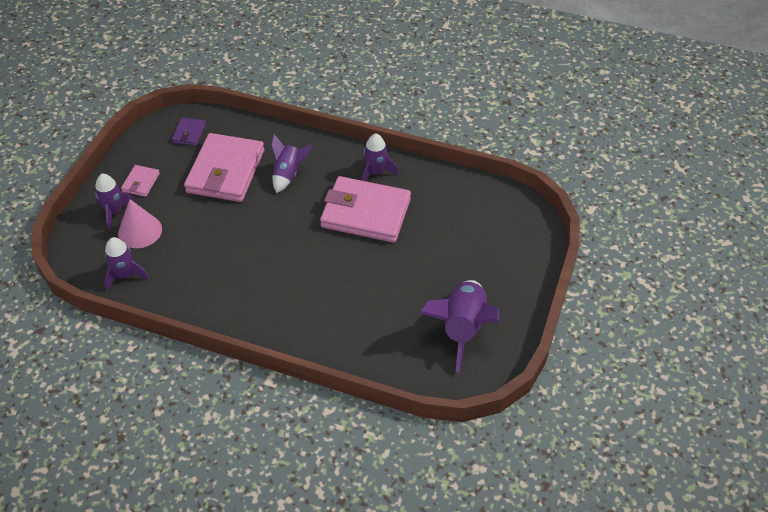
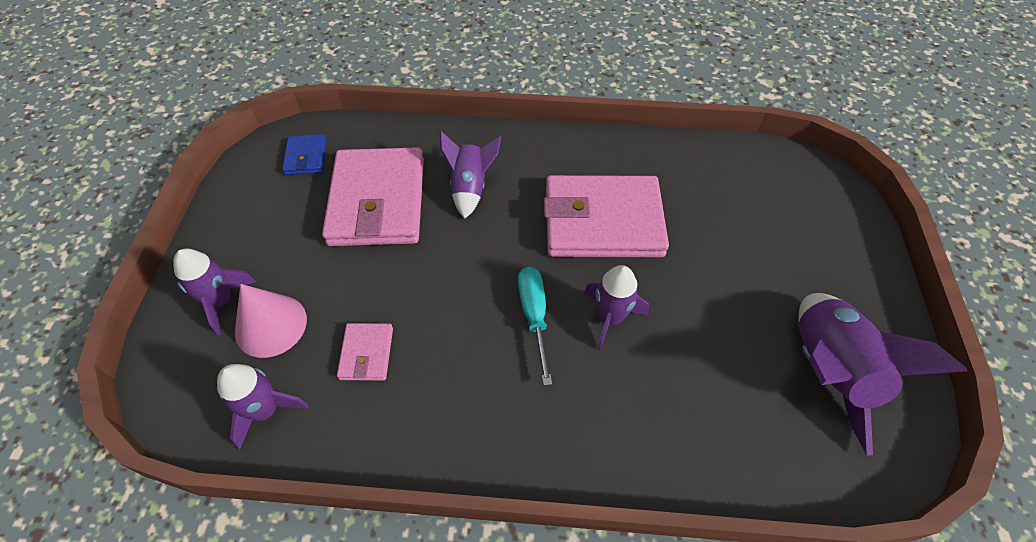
camera: 15 degrees left, 5 degrees up
(141, 182) = (252, 245): pink wallet -> pink wallet (366, 353)
(189, 133) = (306, 157): purple wallet -> blue wallet
(297, 259) = (534, 316): none -> turquoise screwdriver
(376, 172) = (590, 160): purple rocket -> purple rocket (610, 318)

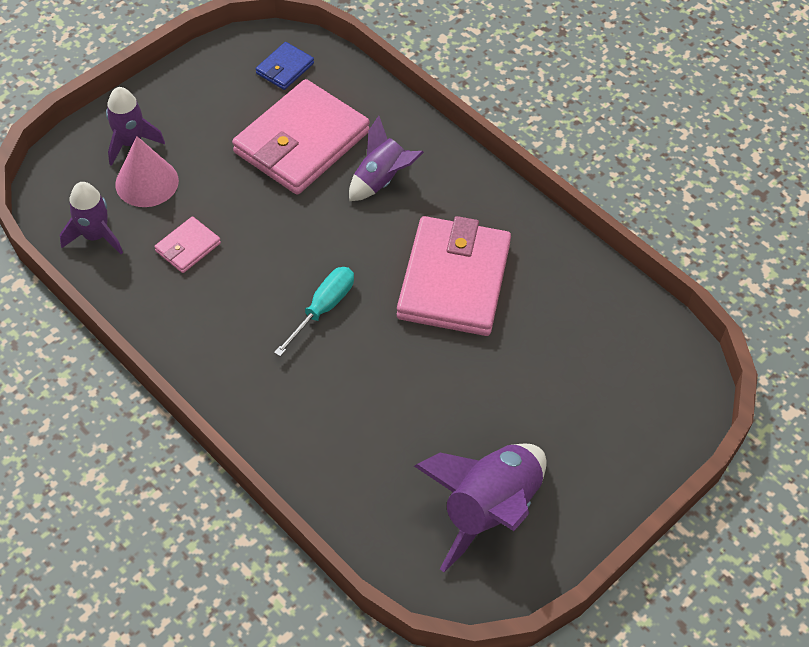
camera: 40 degrees right, 0 degrees up
(602, 221) = (454, 280): pink wallet -> pink wallet turned 60 degrees clockwise
(610, 318) = (375, 351): purple rocket -> none

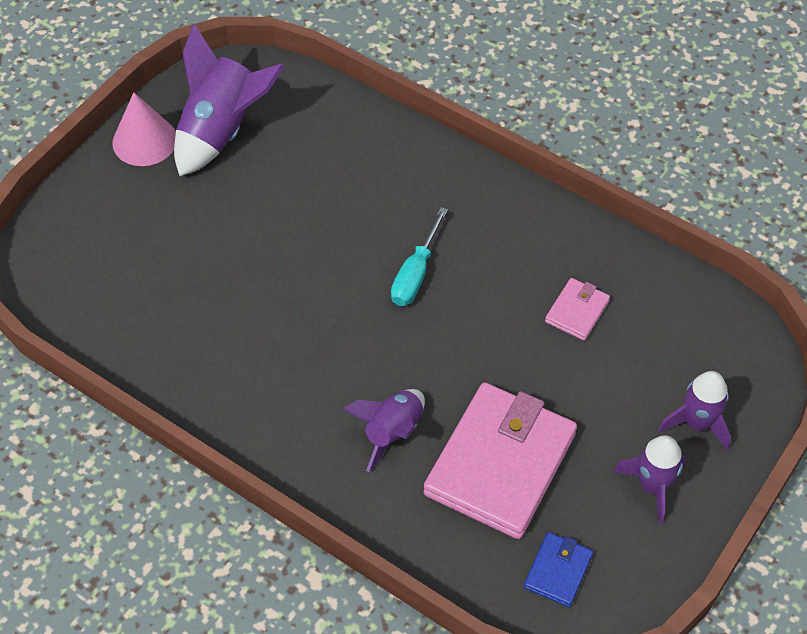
camera: 170 degrees right, 0 degrees up
(95, 236) = (678, 305): purple rocket -> purple rocket (652, 486)
(147, 182) = (655, 377): pink cone -> pink cone (144, 141)
(454, 280) = (287, 328): pink wallet -> none

